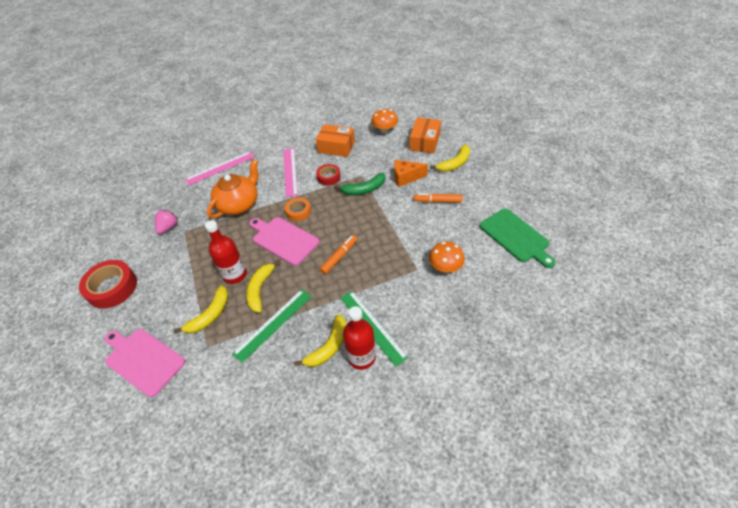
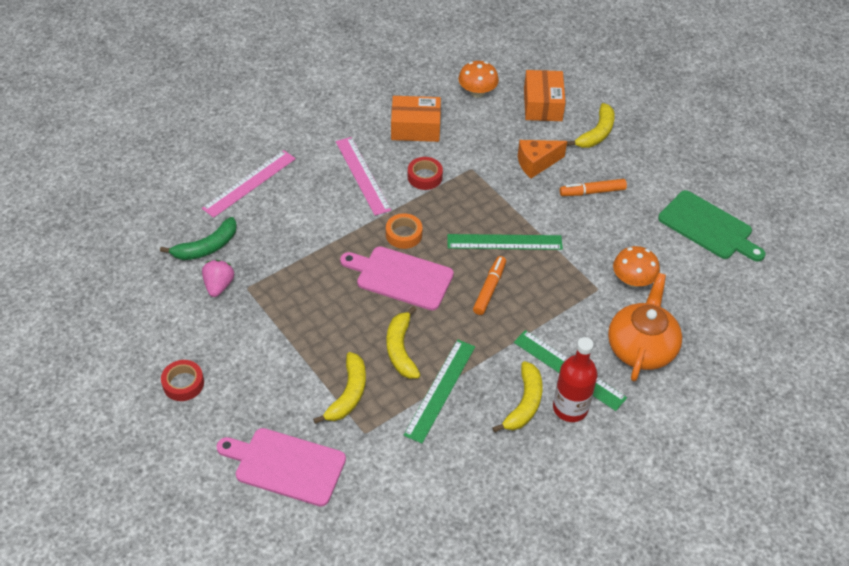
camera: 20 degrees left, 0 degrees up
(112, 288) = (183, 383): red tape -> red tape, size x0.58
(235, 275) = (355, 336): red bottle -> none
(239, 204) = (309, 235): orange teapot -> orange teapot (641, 347)
(363, 226) = (504, 242): none -> green ruler
(364, 189) = (484, 188): green banana -> green banana (207, 247)

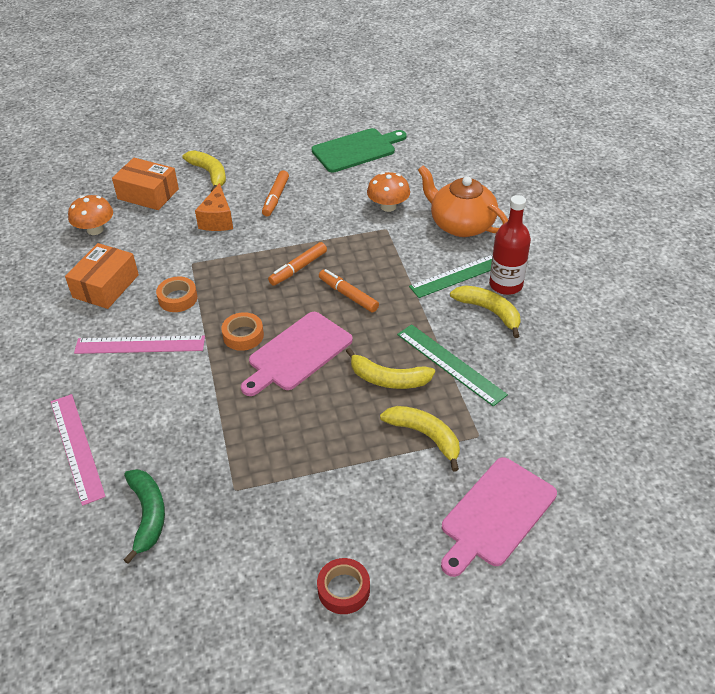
camera: 65 degrees left, 5 degrees down
(219, 286) = (215, 517): pink strawberry -> none
(425, 177) = (178, 298): red tape -> orange tape
(504, 242) = (298, 268): green ruler -> orange marker

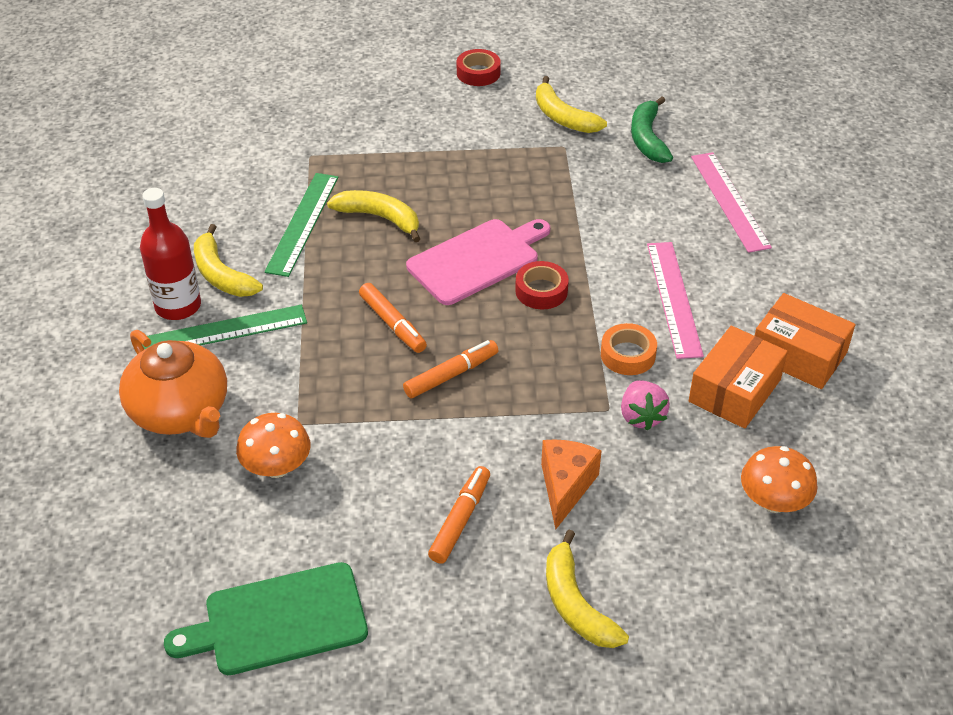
camera: 170 degrees left, 0 degrees up
(140, 345) = (674, 298): pink ruler -> pink ruler turned 75 degrees clockwise
(148, 194) = (691, 571): orange box -> orange box (798, 355)
(170, 262) = (641, 416): none -> pink strawberry
(243, 335) = (541, 291): orange tape -> red tape
(425, 436) = (363, 162): yellow banana -> yellow banana (563, 117)
(450, 364) = (302, 223): green ruler -> green ruler turned 45 degrees clockwise
(496, 514) = (328, 99): pink cutting board -> none

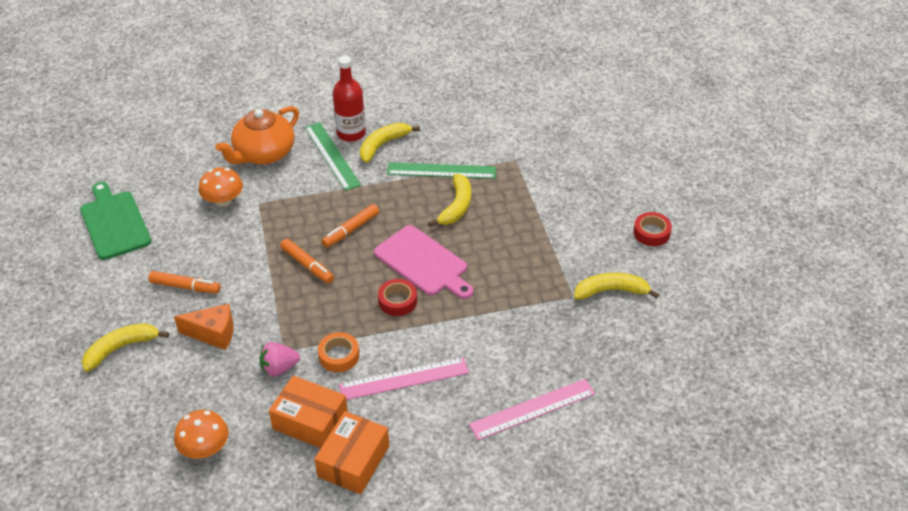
camera: 80 degrees right, 0 degrees up
(563, 117) = (611, 291): yellow banana -> yellow banana turned 45 degrees clockwise
(647, 139) = (600, 348): green banana -> none

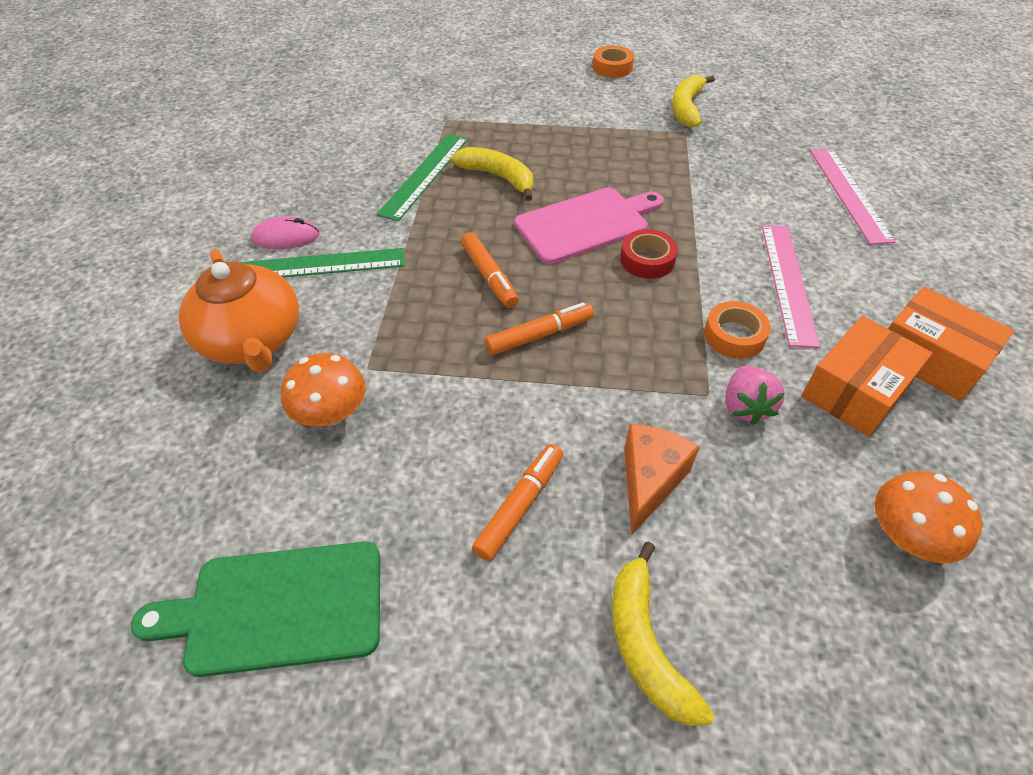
camera: 70 degrees left, 5 degrees up
(351, 133) = (286, 237): red bottle -> pink mouse
(383, 145) = (336, 213): yellow banana -> none
(651, 233) = (612, 67): red tape -> orange tape

